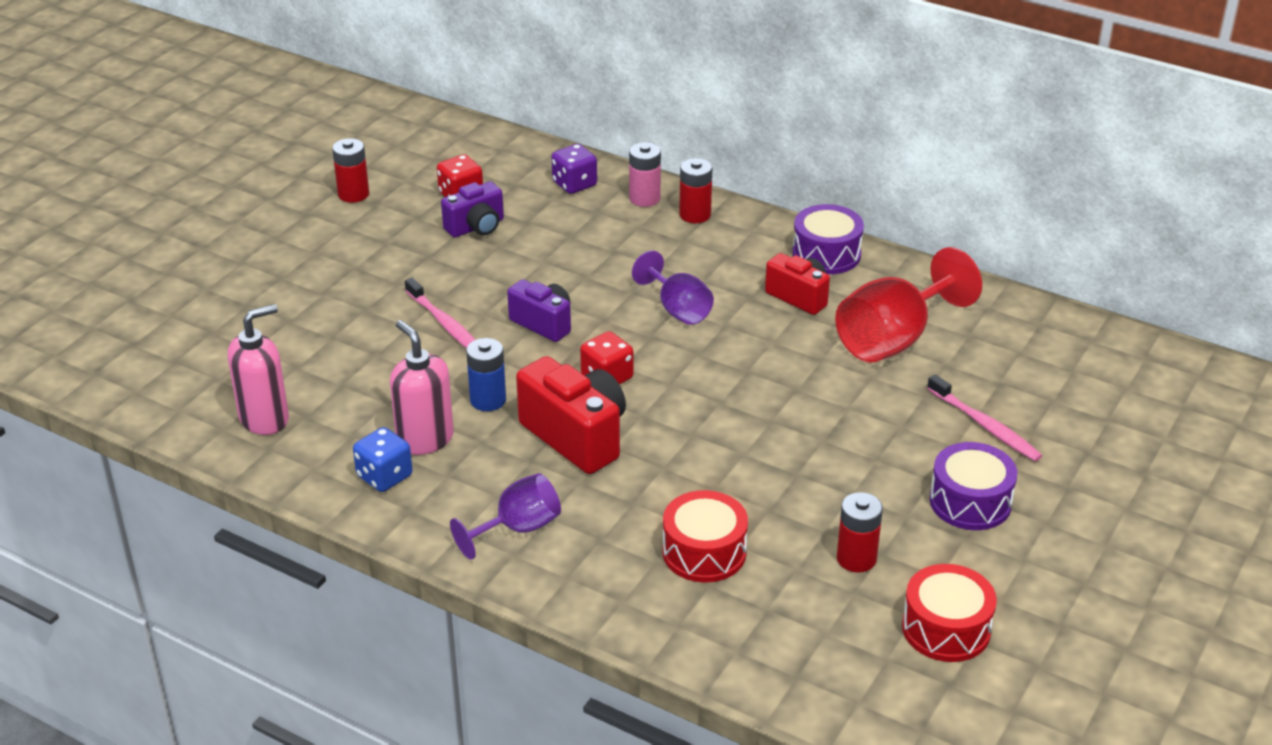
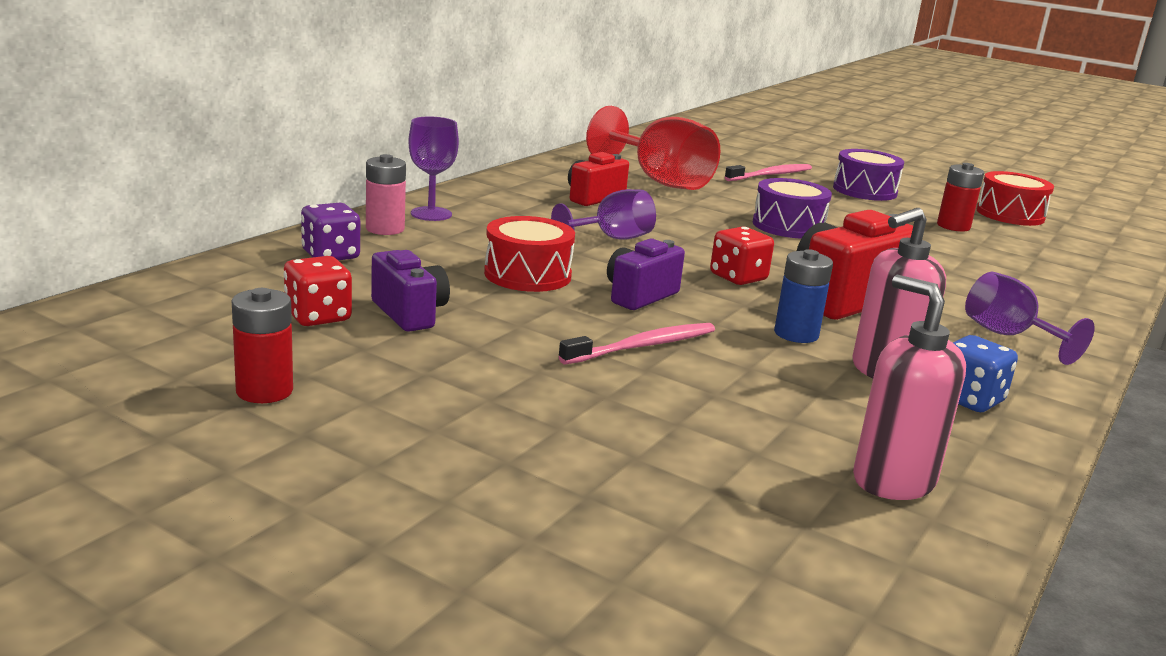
camera: 90 degrees left, 15 degrees down
(695, 215) = (431, 214): red battery -> purple goblet
(704, 552) = (983, 269): red drum -> red drum (527, 275)
(826, 254) = (523, 181): purple drum -> purple drum (788, 226)

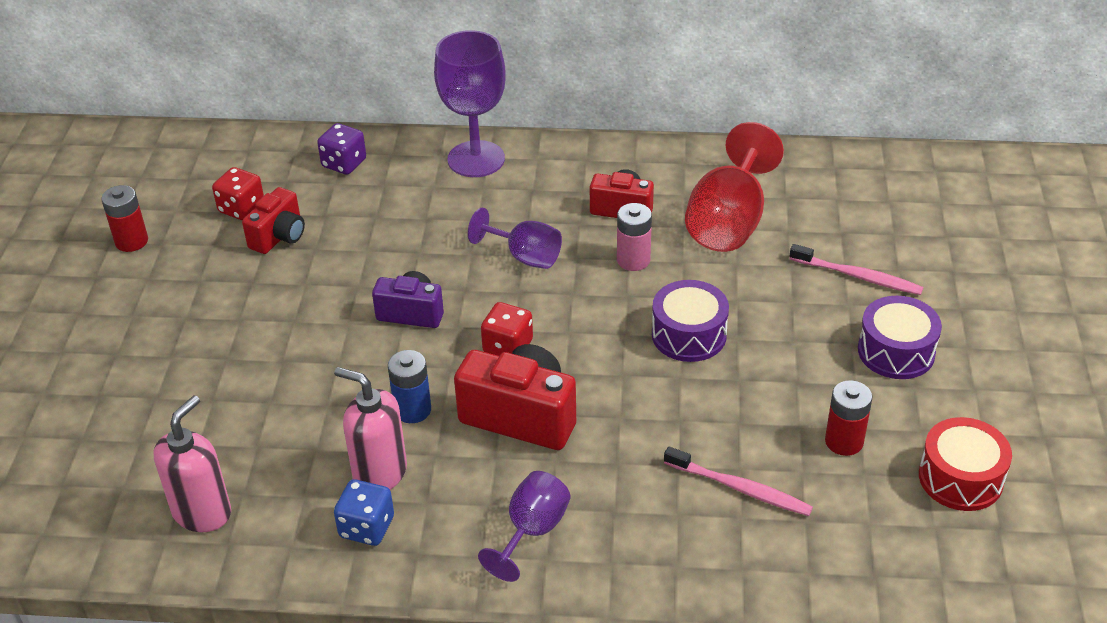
camera: 65 degrees right, 20 degrees up
(385, 229) = (419, 157): pink battery -> pink battery (633, 260)
(410, 313) = (279, 236): purple camera -> red camera
(431, 214) = (476, 159): purple goblet -> purple goblet, size x1.65
(527, 275) = (398, 251): red drum -> none
(643, 346) = (318, 346): pink toothbrush -> pink toothbrush (741, 488)

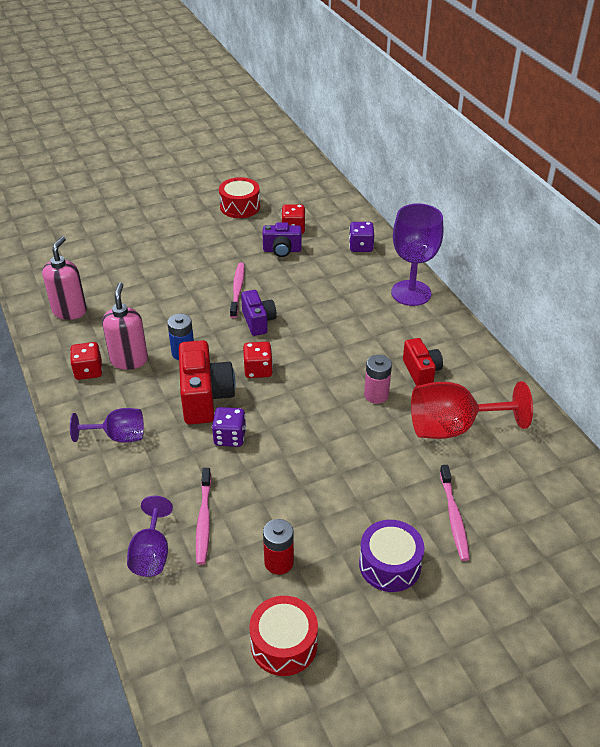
camera: 60 degrees right, 0 degrees up
(131, 241) = (240, 207): red battery -> red drum
(202, 512) = (70, 311): pink soap dispenser -> pink soap dispenser turned 75 degrees counterclockwise
(279, 236) = (282, 250): red camera -> purple camera
(324, 309) = (237, 289): none -> pink toothbrush
(366, 527) = (88, 371): blue dice -> red dice
(525, 256) = (341, 347): purple goblet -> purple goblet (151, 554)
(613, 416) = (230, 437): none -> purple dice
(689, 335) = (326, 446): purple drum -> none

